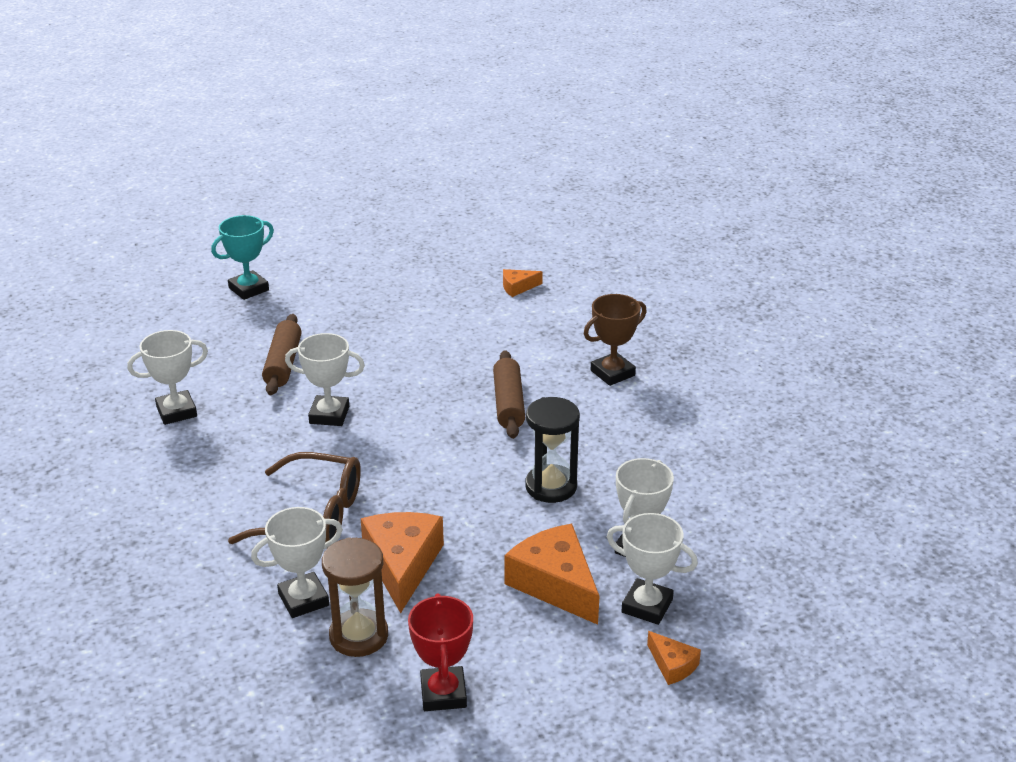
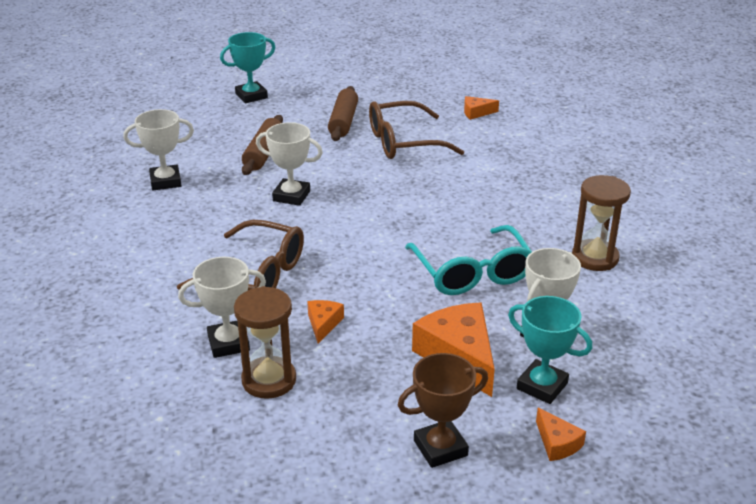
camera: 10 degrees right, 0 degrees up
(402, 565) = (323, 324): orange cheese -> orange cheese, size x0.49
(442, 334) = (403, 142): none -> brown glasses
(443, 693) = (333, 441): red trophy -> none
(508, 403) = (448, 201): brown rolling pin -> brown rolling pin (343, 121)
(551, 486) = (472, 272): black hourglass -> turquoise glasses
(612, 373) = (546, 186): brown trophy -> brown trophy (440, 448)
(647, 606) = (542, 386): white trophy -> turquoise trophy
(678, 454) = (595, 258): none -> brown hourglass

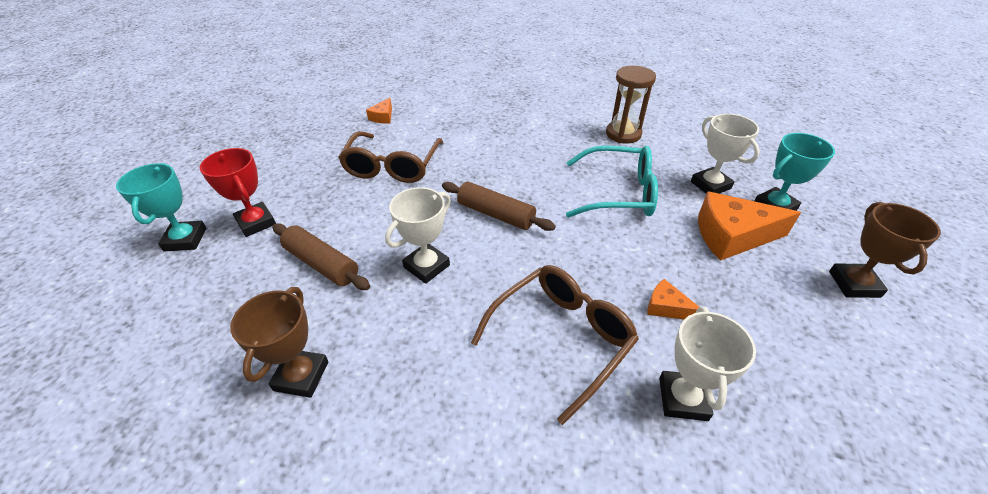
camera: 65 degrees left, 10 degrees up
(165, 181) = (301, 376): white trophy -> brown trophy
(269, 380) = (754, 378): brown hourglass -> none
(287, 113) = (256, 222): none -> red trophy
(343, 121) = (318, 190): brown rolling pin -> brown rolling pin (495, 214)
(557, 443) = (842, 221): orange cheese -> none

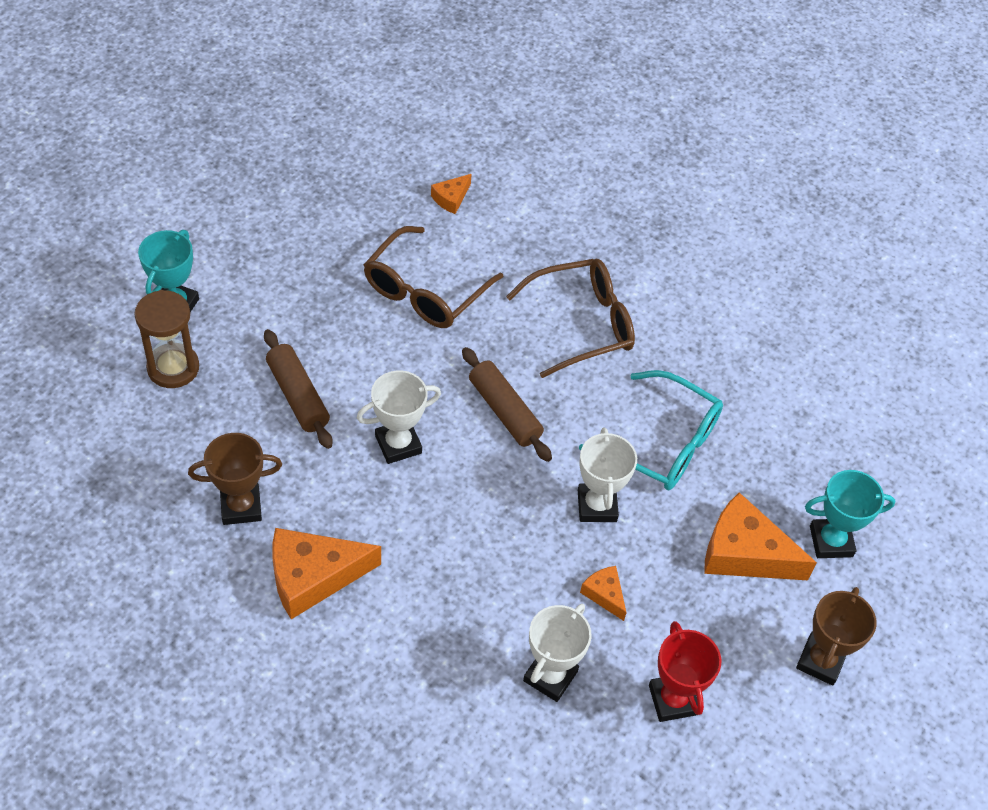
camera: 20 degrees right, 10 degrees up
(256, 222) = (250, 313): red trophy -> red trophy (673, 700)
(301, 376) = (241, 507): brown trophy -> brown trophy turned 45 degrees clockwise
(405, 411) = (313, 576): none -> orange cheese
(561, 338) = (482, 576): brown glasses -> brown glasses (582, 324)
(623, 134) = (741, 357): brown hourglass -> brown hourglass (173, 368)
(710, 185) = (782, 480): white trophy -> white trophy (597, 506)

